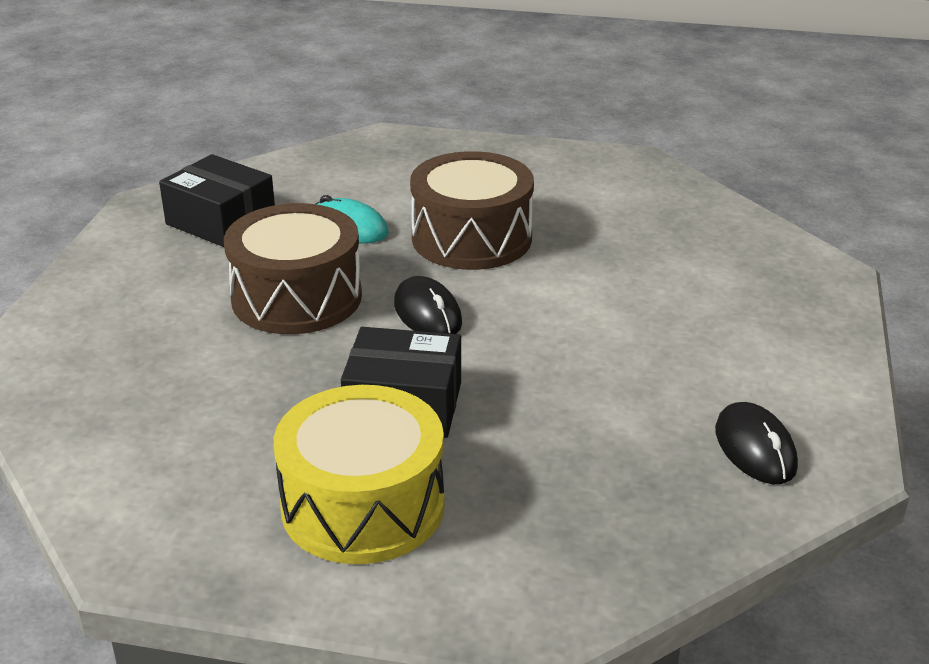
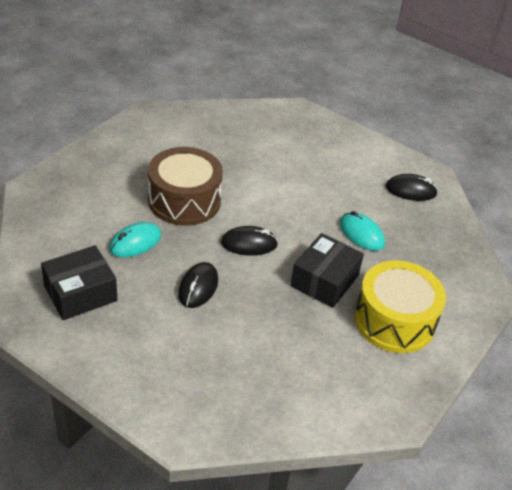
camera: 70 degrees left, 10 degrees up
(296, 297) = (198, 287): brown drum -> black mouse
(561, 417) = (361, 234): none -> turquoise mouse

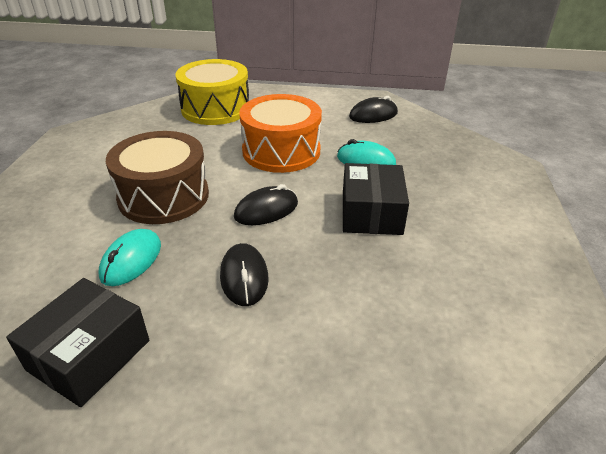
camera: 25 degrees left, 5 degrees down
(299, 196) = (281, 151): none -> orange drum
(394, 321) = (469, 221): yellow drum -> yellow drum (215, 109)

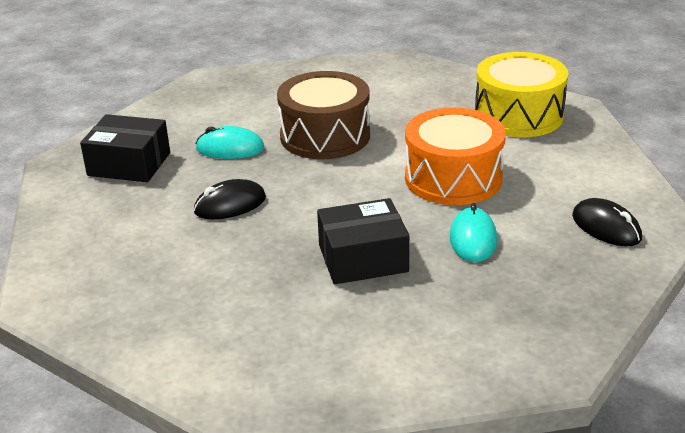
camera: 75 degrees right, 5 degrees down
(266, 210) = (333, 194): black mouse -> none

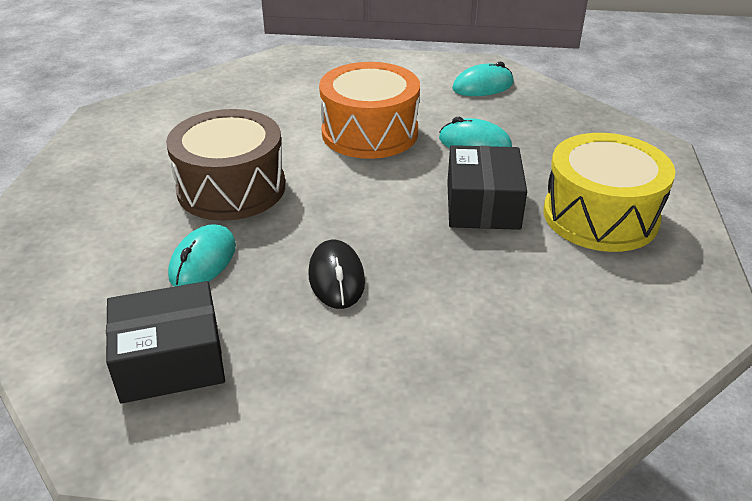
camera: 75 degrees left, 5 degrees up
(129, 164) = (170, 360): black box -> black box turned 45 degrees clockwise
(518, 115) = (283, 80): yellow drum -> yellow drum (600, 216)
(606, 227) = (482, 86): black mouse -> turquoise mouse

